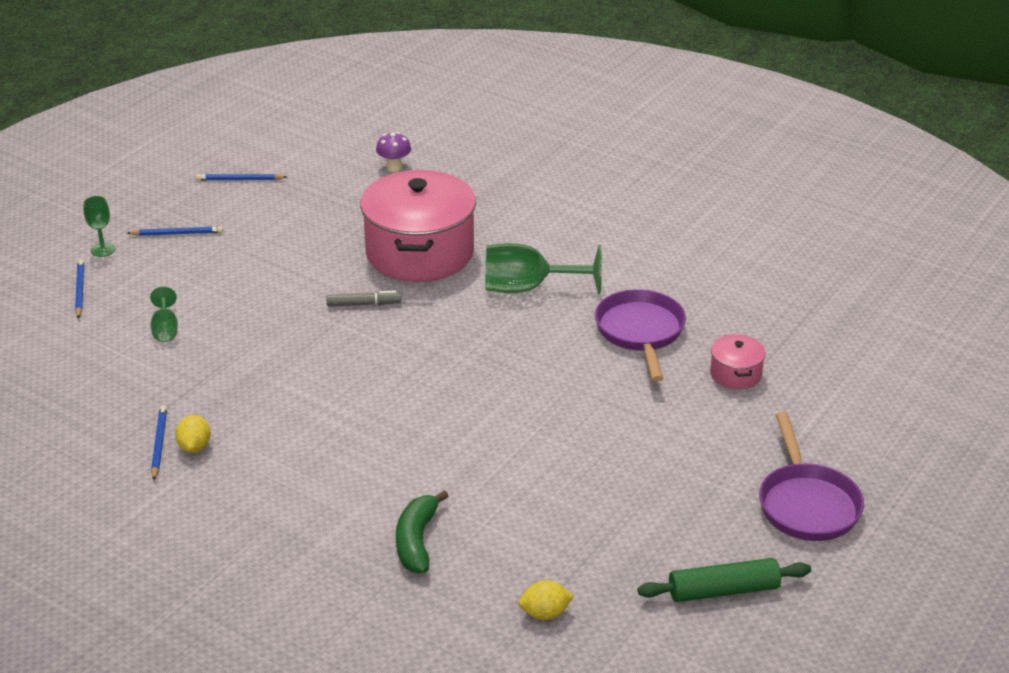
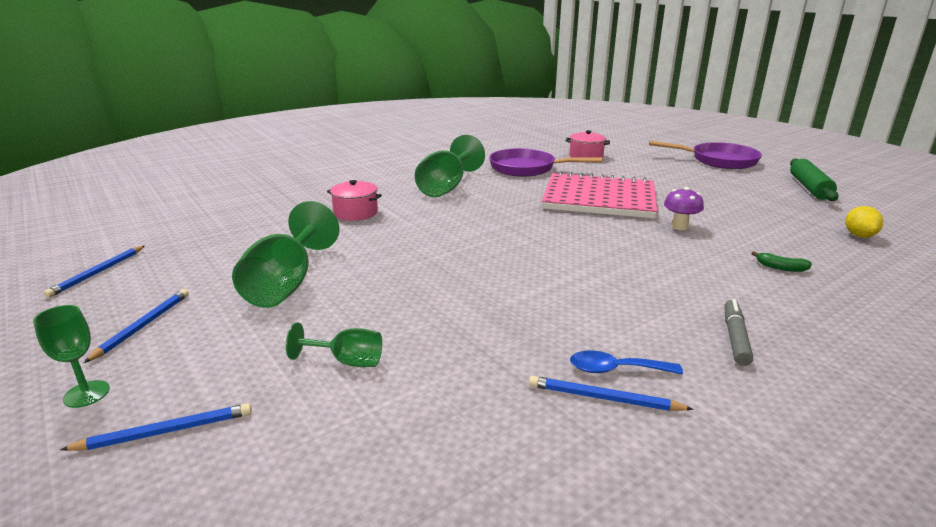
camera: 70 degrees left, 10 degrees down
(80, 291) = (165, 432): blue pencil -> blue pencil turned 150 degrees clockwise
(194, 446) = (616, 369): yellow lemon -> blue spoon
(258, 267) = (286, 284): none -> green goblet
(364, 304) = (410, 243): grey marker -> grey marker (735, 337)
(394, 167) = (210, 204): purple mushroom -> purple mushroom (679, 227)
(416, 541) = (781, 268): green banana -> green banana, size x0.52
(420, 253) = (355, 212): pink pot -> pink pot, size x0.43
(557, 404) = (599, 199): none -> pink notebook

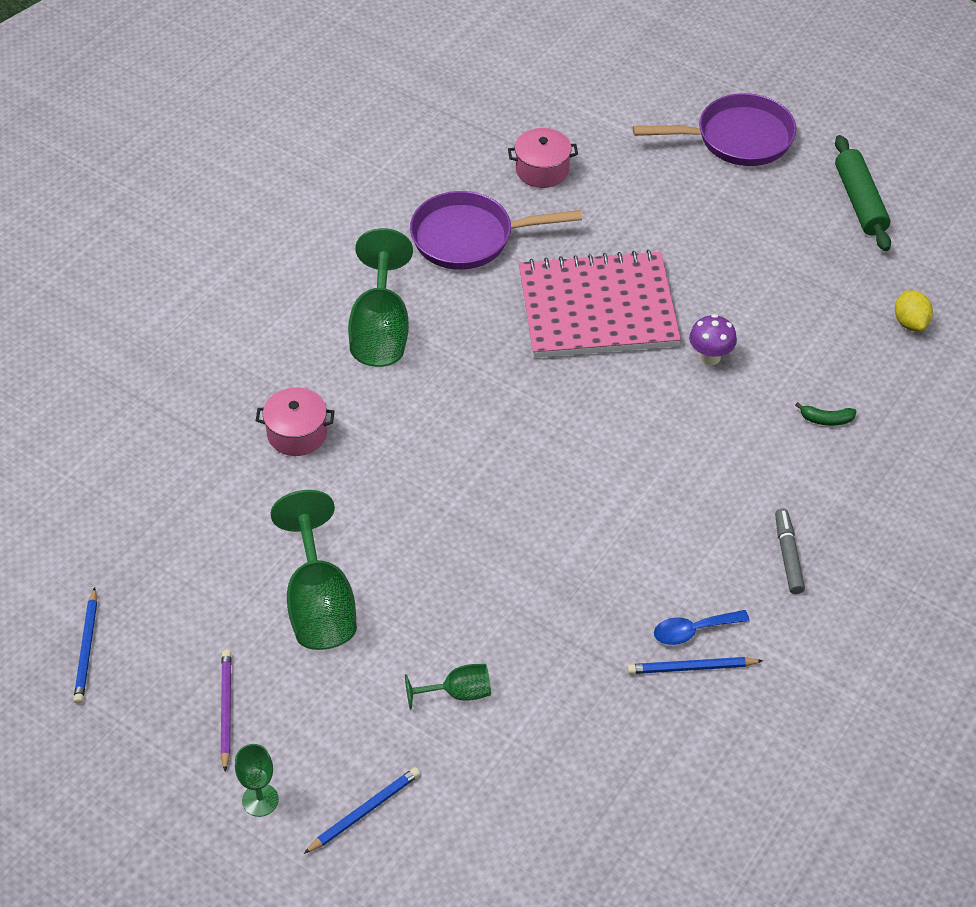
camera: 20 degrees left, 25 degrees up
(143, 326) = (226, 710): blue pencil -> purple pencil

